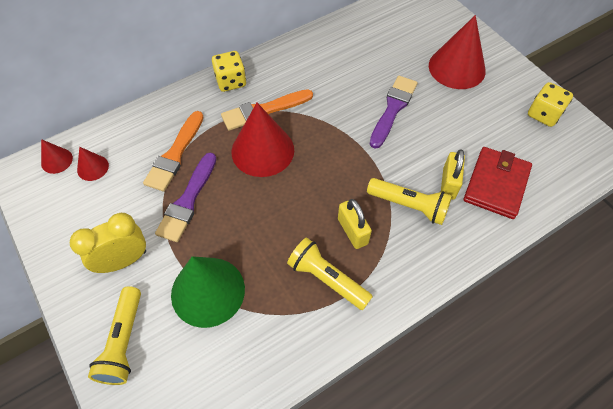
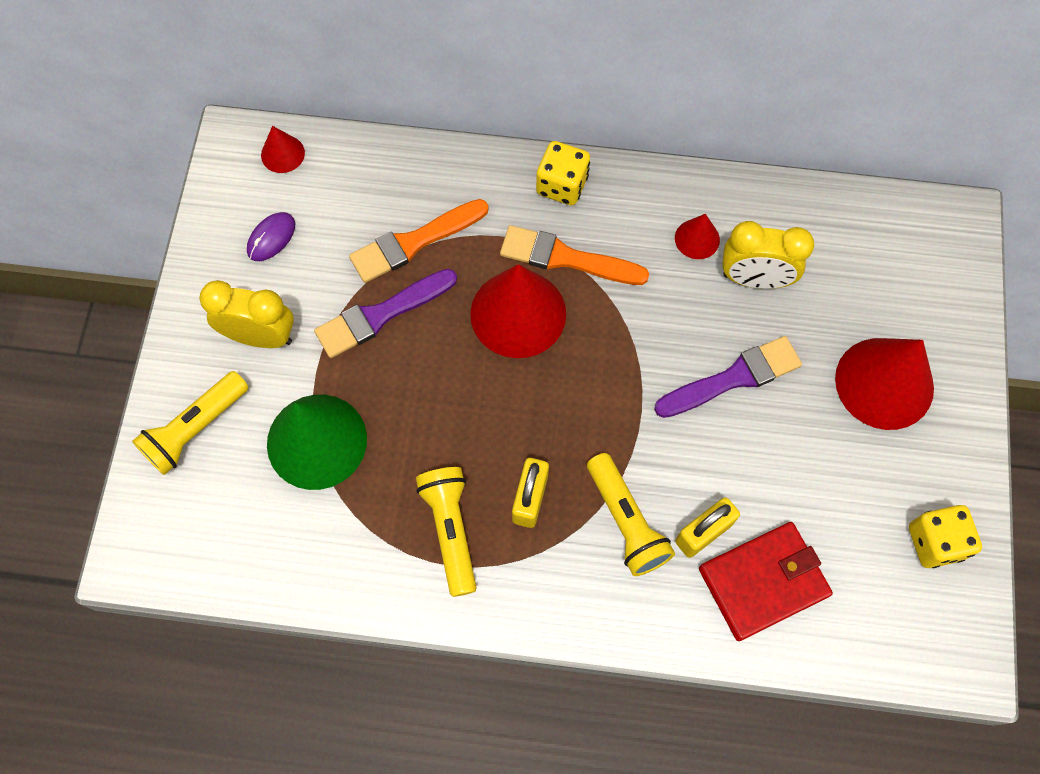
camera: 40 degrees right, 10 degrees up
(86, 206) = (271, 238): none -> purple mouse
(93, 167) = (313, 192): red cone -> red cone (697, 239)
(360, 63) = (754, 279): none -> yellow clock

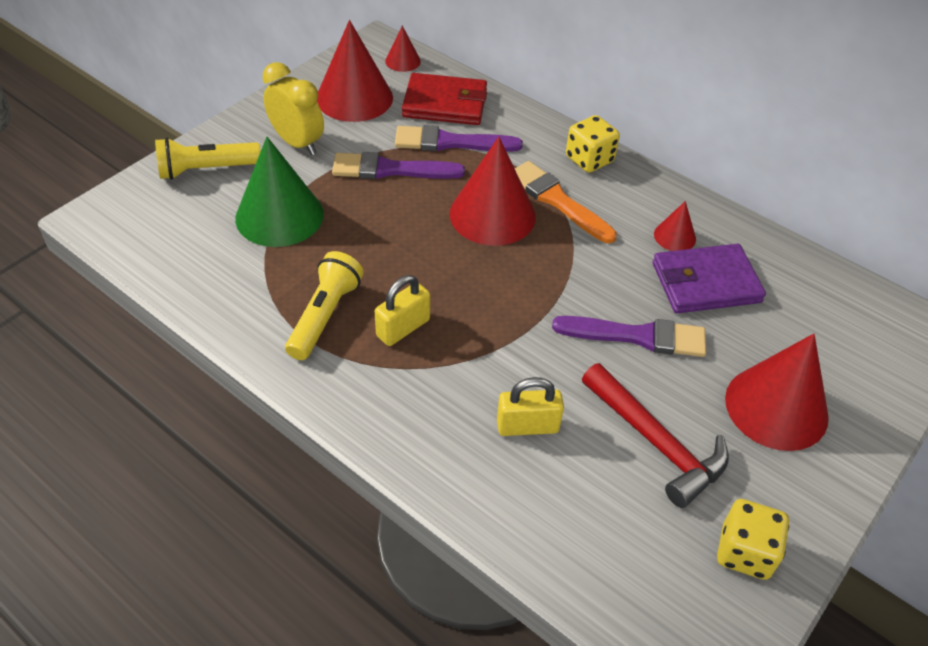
camera: 30 degrees right, 20 degrees down
(271, 238) = (354, 98): purple mouse -> red cone
(415, 242) = (451, 142): orange brush -> purple brush
(626, 522) = (467, 383): yellow flashlight -> none
(754, 279) = (706, 283): yellow clock -> purple wallet
(763, 582) = (553, 490): red wallet -> red wallet (445, 104)
(813, 481) = (656, 442): none -> red hammer

